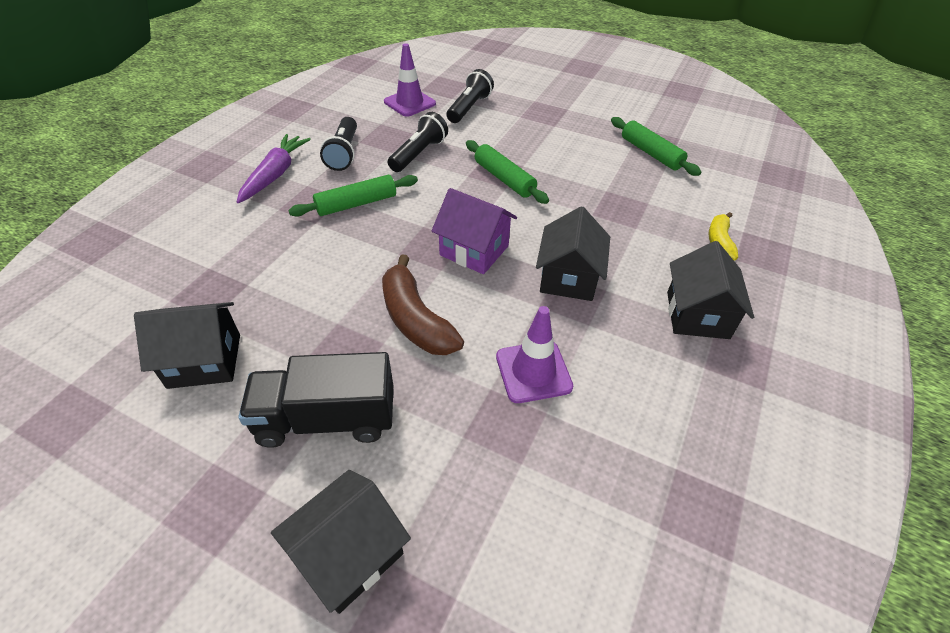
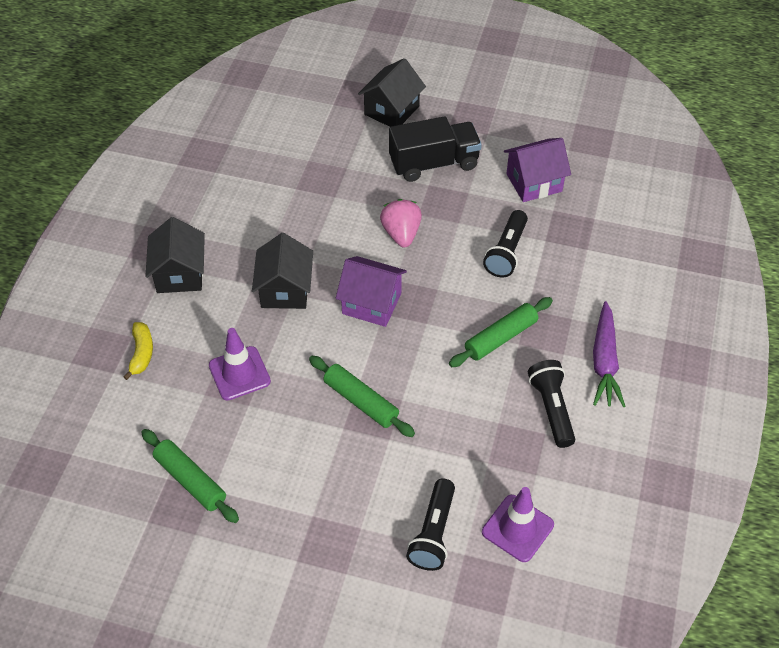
camera: 170 degrees right, 5 degrees up
(205, 361) = (534, 182): black house -> purple house
(415, 319) = (401, 234): brown banana -> pink strawberry
(419, 154) = (467, 424): black flashlight -> black flashlight (506, 252)
(533, 371) = (307, 211): purple traffic cone -> purple traffic cone (239, 373)

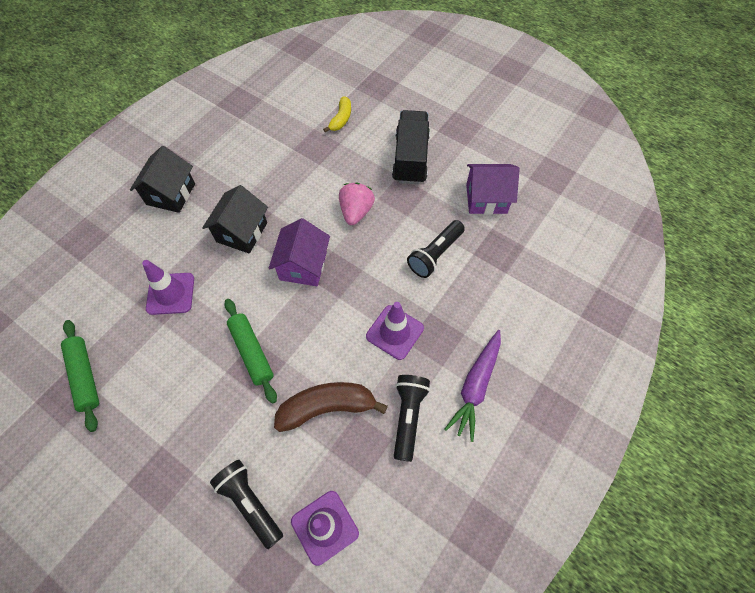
camera: 20 degrees right, 10 degrees up
(141, 353) = (108, 252): yellow banana -> yellow banana (341, 119)
(372, 303) = (303, 266): purple house -> purple house turned 60 degrees clockwise
(391, 110) = (398, 105): black house -> none
(433, 533) = (250, 503): black flashlight -> black flashlight turned 105 degrees clockwise
(434, 163) = (410, 158): black truck -> black truck turned 90 degrees counterclockwise
(466, 426) = (327, 407): none -> brown banana
(500, 337) = (394, 332): green rolling pin -> purple traffic cone

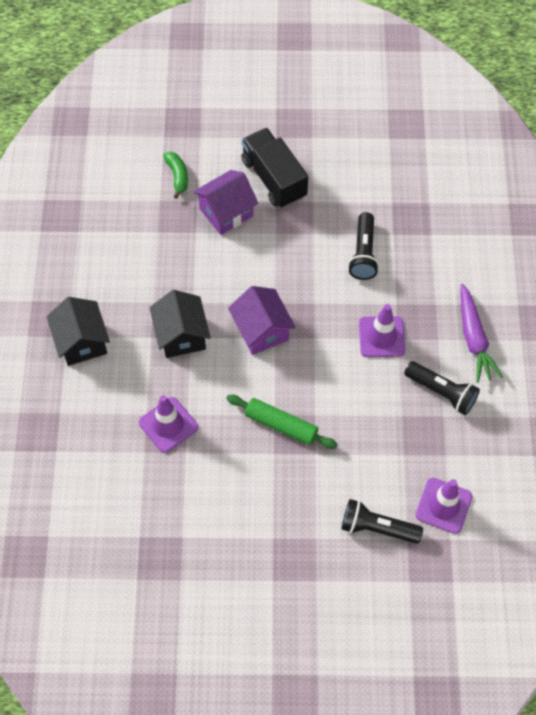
camera: 35 degrees left, 0 degrees up
(85, 376) = (160, 533): green rolling pin -> none
(327, 407) = (376, 426): brown banana -> none
(341, 119) = (177, 176): yellow banana -> green banana
(356, 212) = (266, 256): pink strawberry -> none
(408, 416) = (442, 392): black flashlight -> black flashlight turned 150 degrees clockwise
(486, 199) = (367, 178): purple house -> purple house (226, 212)

